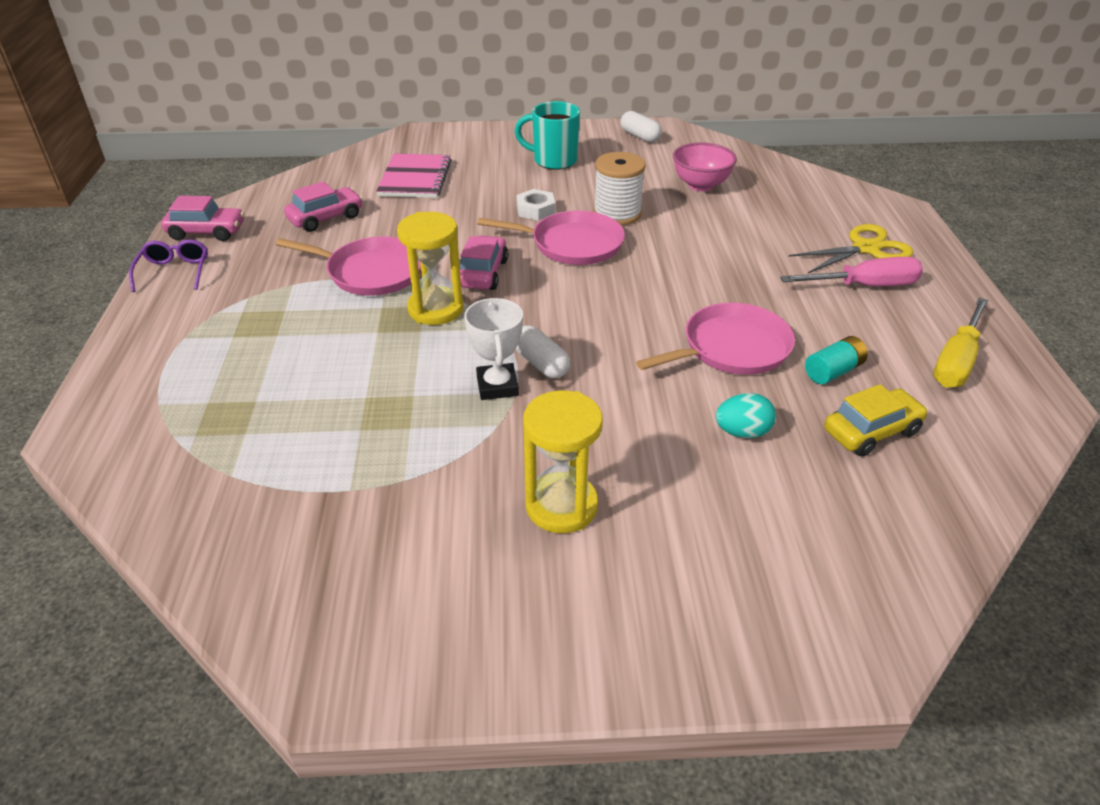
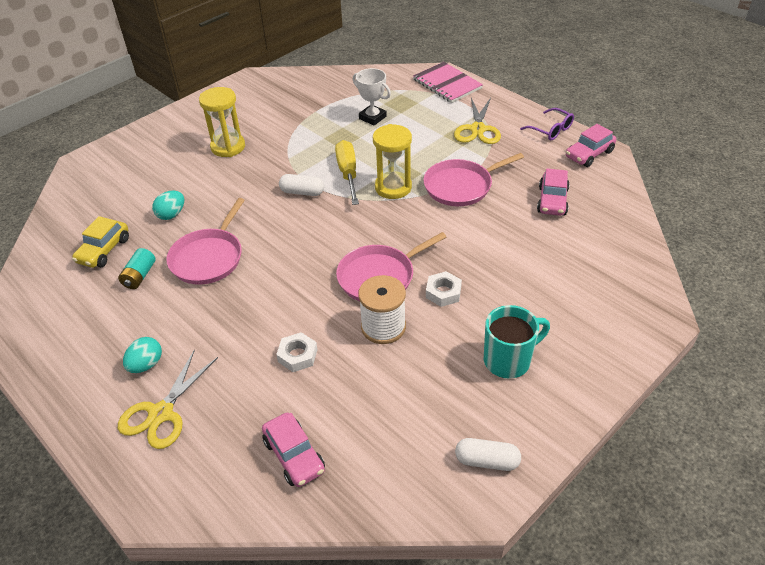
camera: 140 degrees right, 5 degrees up
(231, 318) = (477, 129): none -> yellow scissors
(415, 178) = (567, 267): pink notebook -> pink notebook (447, 84)
(483, 273) = (402, 222): pink car -> pink car (294, 456)
(497, 386) = (309, 171): white trophy -> white trophy (372, 117)
(700, 185) = (354, 412): pink bowl -> none
(712, 230) = (297, 355): none -> white nut
(864, 286) = (146, 365): pink screwdriver -> turquoise egg
(956, 361) = (62, 328): yellow screwdriver -> yellow screwdriver (348, 173)

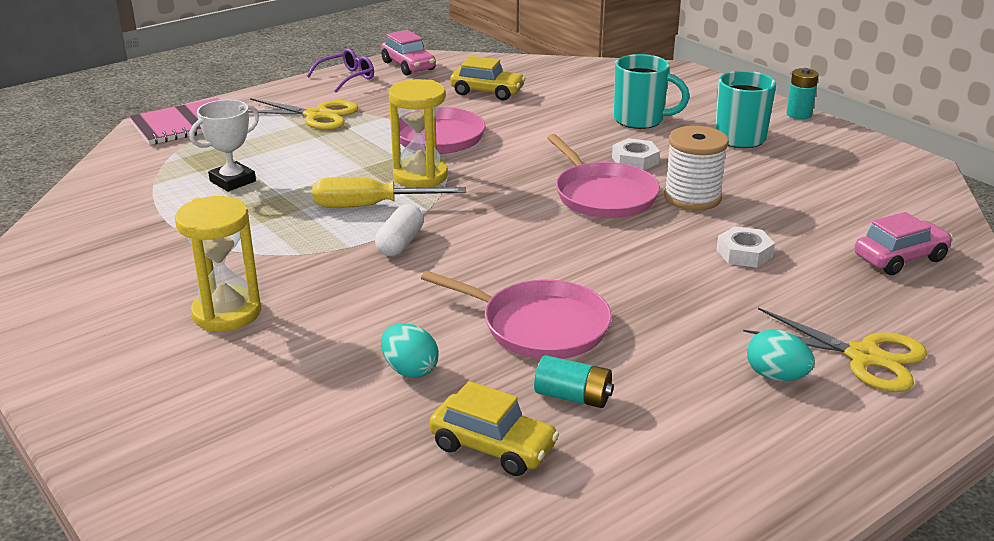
camera: 85 degrees left, 15 degrees down
(487, 461) = (870, 159): white capsule -> none
(526, 294) = (640, 120): none -> turquoise mug
(552, 201) = (487, 92): pink car -> yellow car
(581, 411) = (799, 114): none -> turquoise battery

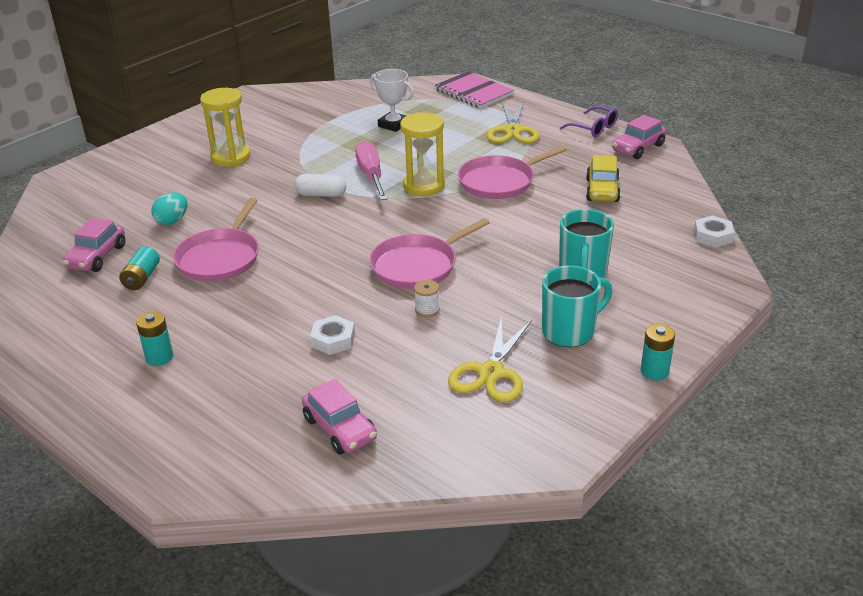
camera: 80 degrees right, 5 degrees up
(370, 206) = (371, 175): yellow screwdriver -> pink screwdriver
(493, 447) = (97, 257): yellow car -> pink car
(635, 160) = (491, 276): white nut -> white nut (712, 236)
(692, 197) = (427, 310): white spool -> white spool, size x0.49
(776, 376) = (159, 357): turquoise egg -> turquoise battery
(864, 357) = (182, 400): yellow scissors -> yellow scissors (491, 372)

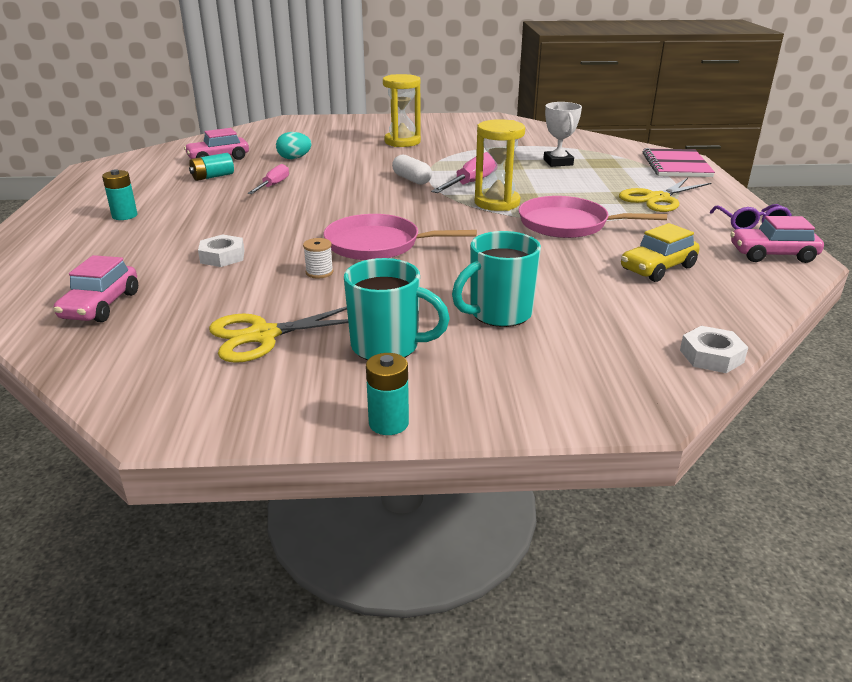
camera: 45 degrees right, 5 degrees down
(220, 258) = (273, 185): pink pan -> pink screwdriver

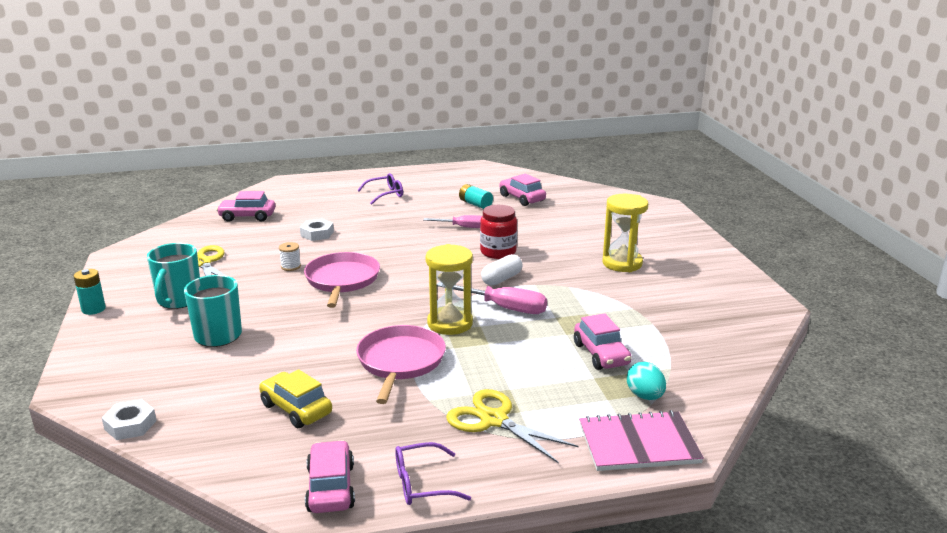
camera: 80 degrees right, 5 degrees down
(124, 216) = (385, 194): turquoise battery -> purple glasses
(294, 158) = (538, 224): turquoise egg -> turquoise egg (645, 396)
(350, 176) = (498, 252): none -> red jar
(558, 162) = (601, 354): white trophy -> pink car

